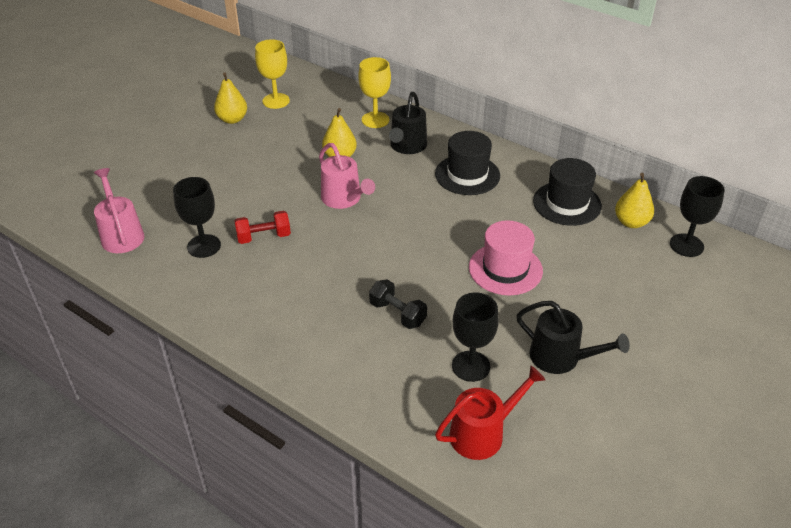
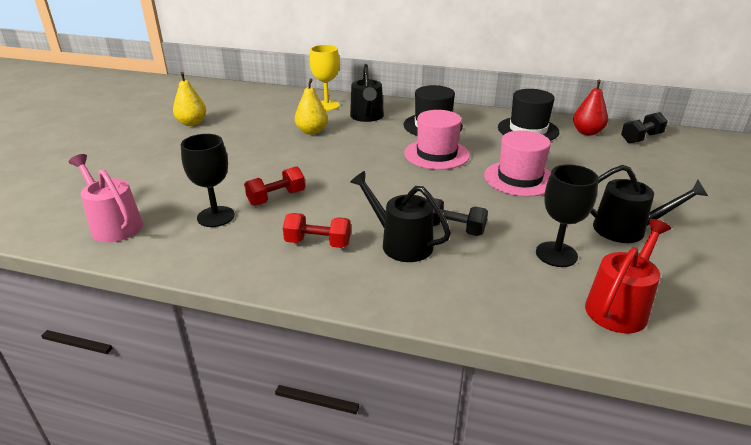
camera: 20 degrees left, 10 degrees down
(273, 297) = (318, 243): none -> red dumbbell
(276, 101) = (227, 106): yellow goblet -> none
(342, 317) = (401, 243): none -> black watering can
(344, 199) = (336, 158): pink watering can -> none
(444, 217) = (436, 154): none -> pink hat
(631, 222) = (587, 132): yellow pear -> red pear
(686, 245) = (641, 138): black goblet -> black dumbbell

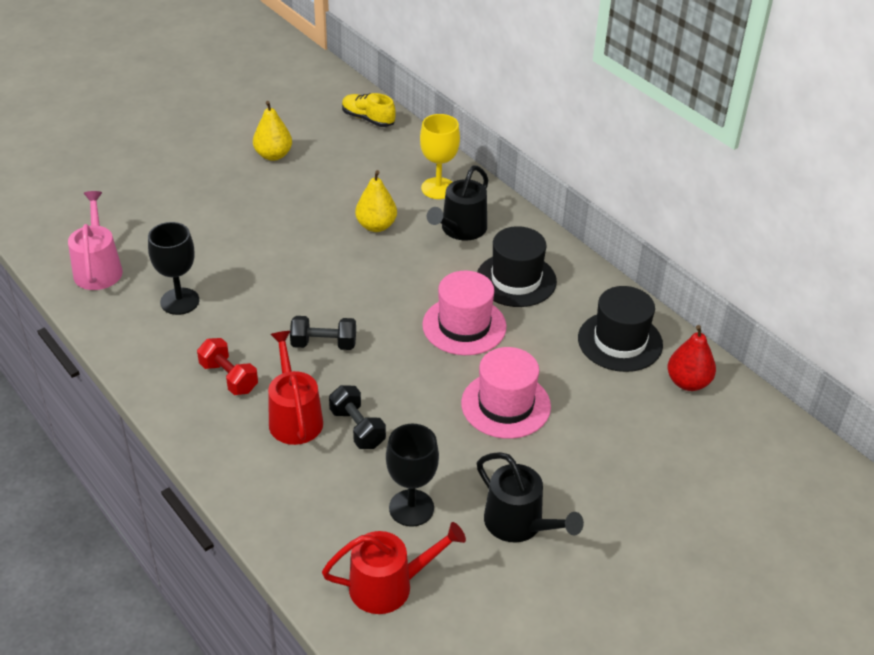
camera: 35 degrees right, 10 degrees up
(238, 92) = (368, 119): none -> yellow shoe
(276, 198) = (249, 305): red dumbbell -> none
(401, 243) = (294, 417): black watering can -> red watering can
(641, 138) = (743, 426): black dumbbell -> black dumbbell (324, 344)

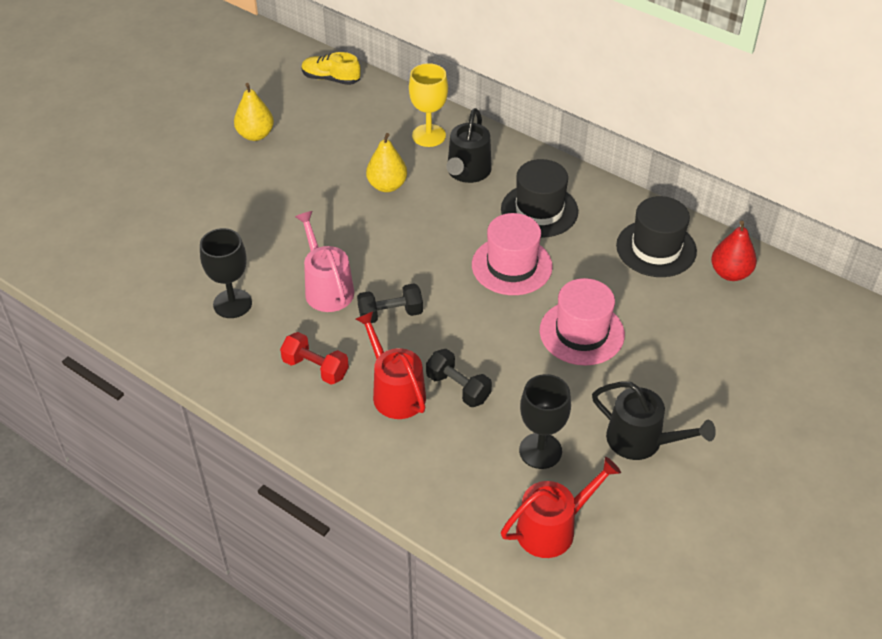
camera: 15 degrees left, 5 degrees up
(98, 269) = (135, 289): pink watering can -> pink watering can (327, 288)

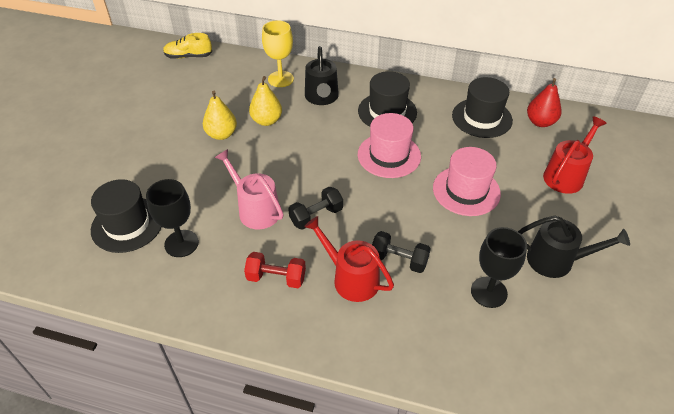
camera: 20 degrees left, 0 degrees up
(184, 267) = (127, 224): none -> black hat
(255, 135) = (146, 108): yellow pear -> yellow pear (221, 134)
(552, 528) = (534, 355): red watering can -> red watering can (566, 175)

